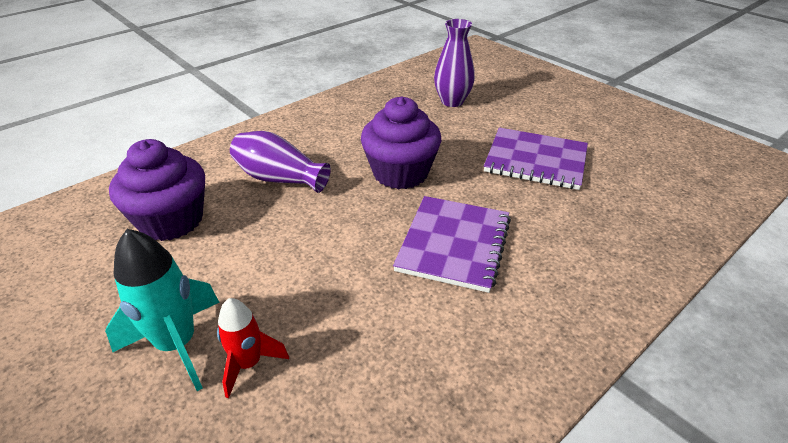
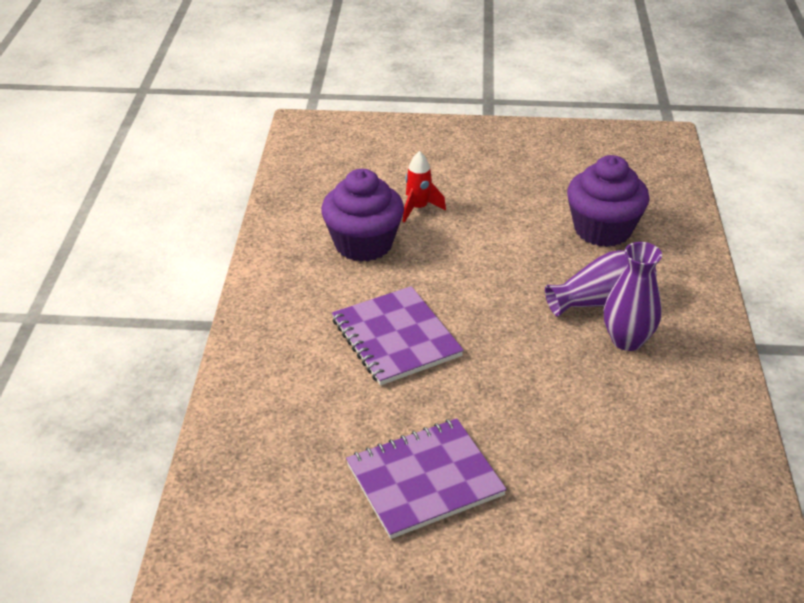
camera: 135 degrees right, 0 degrees up
(177, 345) = (466, 193): turquoise rocket -> none
(400, 173) = (523, 373): purple cupcake -> purple cupcake (363, 244)
(452, 101) = (625, 519): purple vase -> purple vase (627, 340)

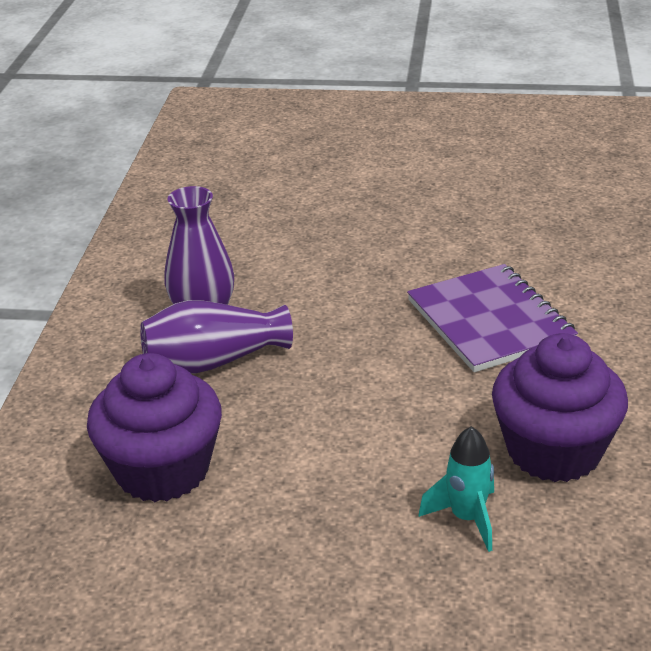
camera: 175 degrees left, 5 degrees down
(418, 208) = (467, 518): red rocket -> turquoise rocket
(424, 480) = (452, 205): purple notebook -> none

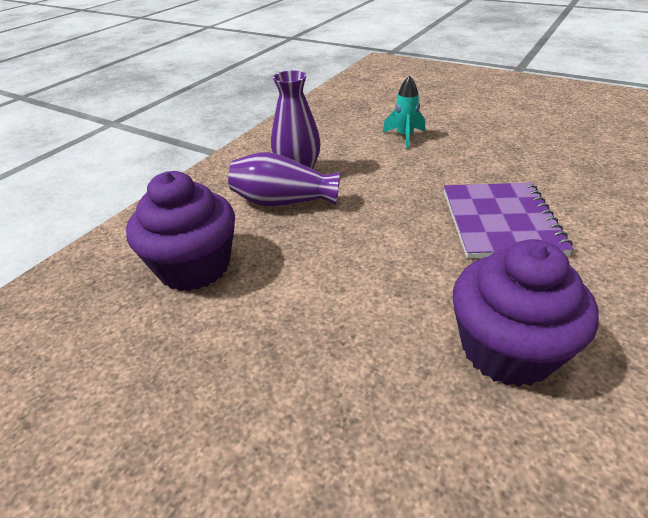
camera: 25 degrees right, 5 degrees up
(467, 518) = (392, 389): turquoise rocket -> turquoise rocket (404, 137)

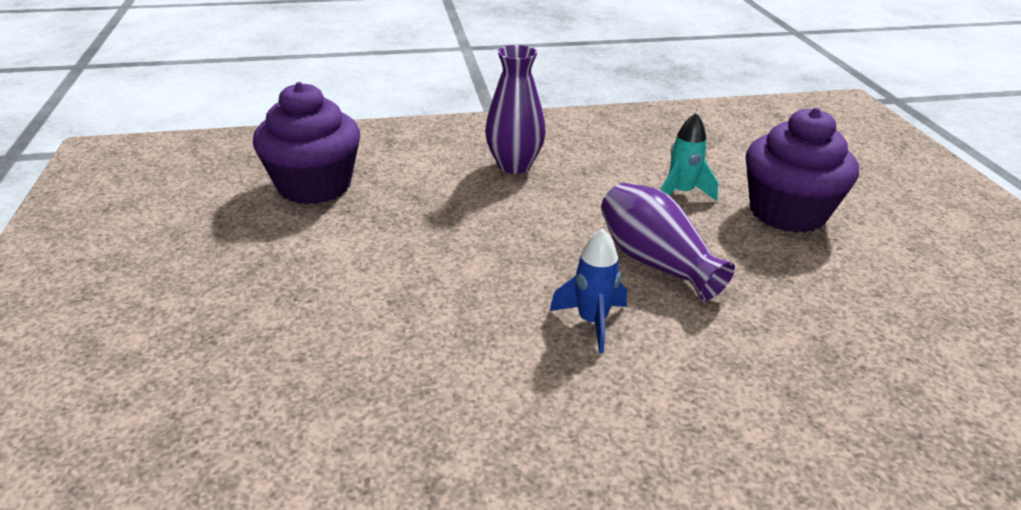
camera: 45 degrees right, 5 degrees down
(283, 202) = (455, 181): purple vase -> purple vase (655, 262)
(500, 222) = (592, 322): purple notebook -> blue rocket
(507, 349) = (374, 397): purple cupcake -> purple cupcake (787, 212)

